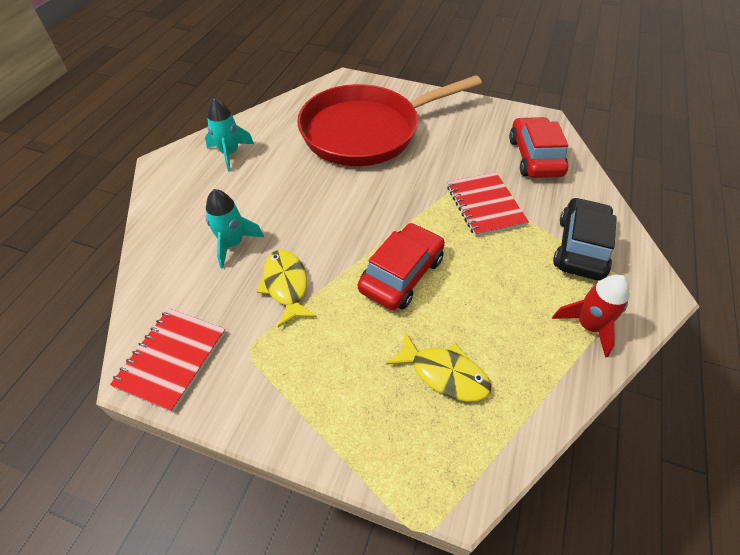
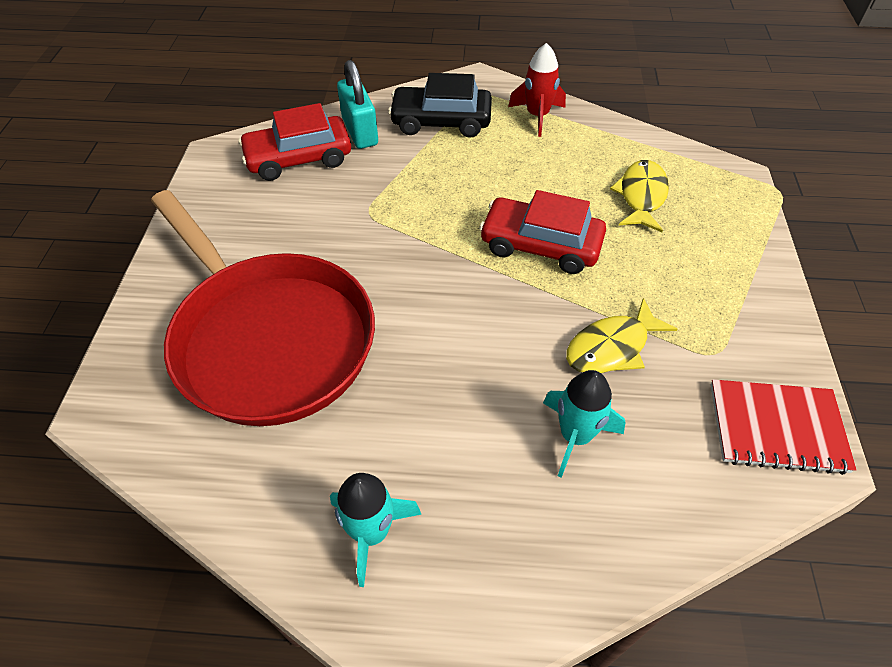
camera: 105 degrees left, 0 degrees up
(485, 205) = (402, 192): red notebook -> none
(567, 193) = (360, 131): none -> turquoise padlock

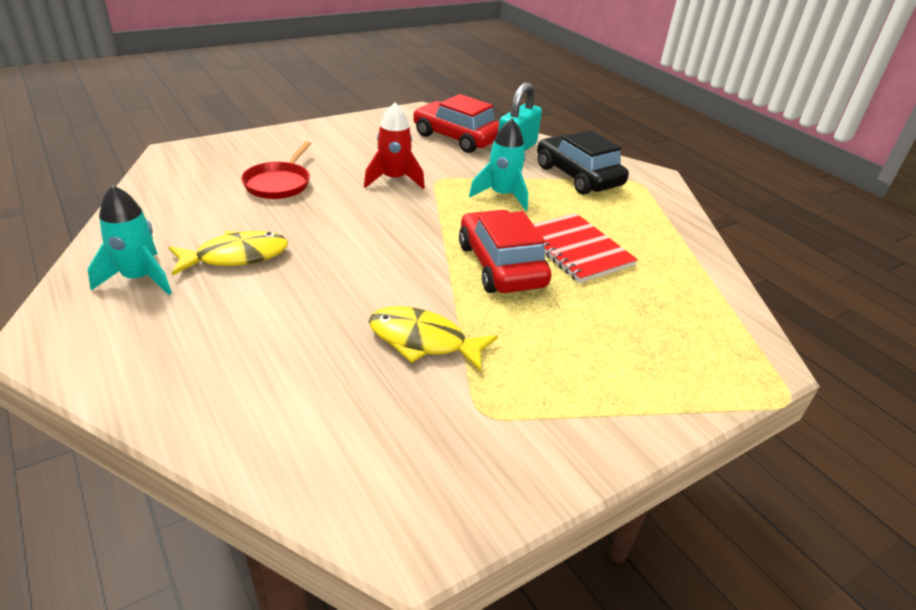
camera: 50 degrees right, 15 degrees down
(269, 338) = (279, 183): red pan -> red pan, size x0.41
(537, 116) = (656, 216): red rocket -> red rocket (394, 179)
(575, 436) = (302, 349): turquoise rocket -> turquoise rocket (502, 195)
(641, 196) = (639, 303): yellow fish -> yellow fish (236, 257)
(776, 428) = (424, 490): red notebook -> red notebook (576, 250)

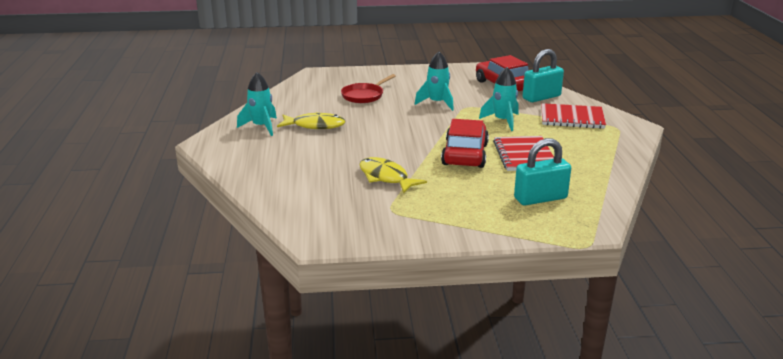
camera: 30 degrees right, 10 degrees down
(394, 179) = (437, 103): red rocket -> turquoise rocket
(577, 176) = (572, 118): black car -> red notebook
(660, 324) = (540, 198): none -> turquoise padlock

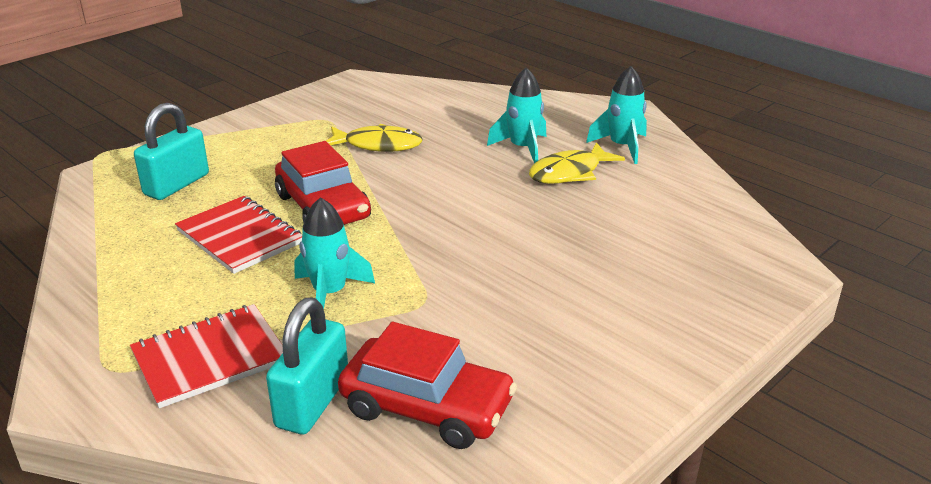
camera: 140 degrees right, 5 degrees up
(364, 95) = (614, 252): red pan -> none
(437, 103) = (482, 288): turquoise rocket -> turquoise rocket (522, 148)

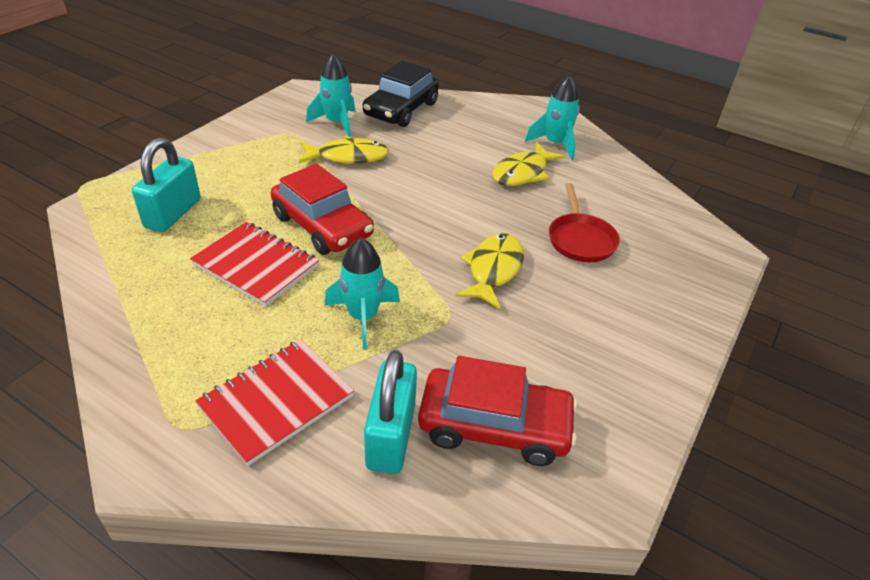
camera: 15 degrees left, 10 degrees up
(457, 103) = (401, 109): none -> black car
(492, 263) = (493, 270): none -> yellow fish
(522, 148) = (474, 151): turquoise rocket -> turquoise rocket (336, 123)
(608, 243) = (580, 239): none -> red pan

